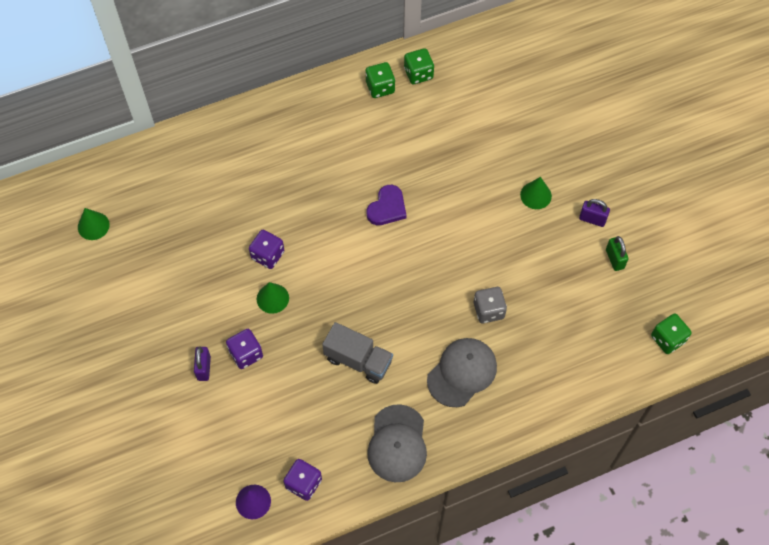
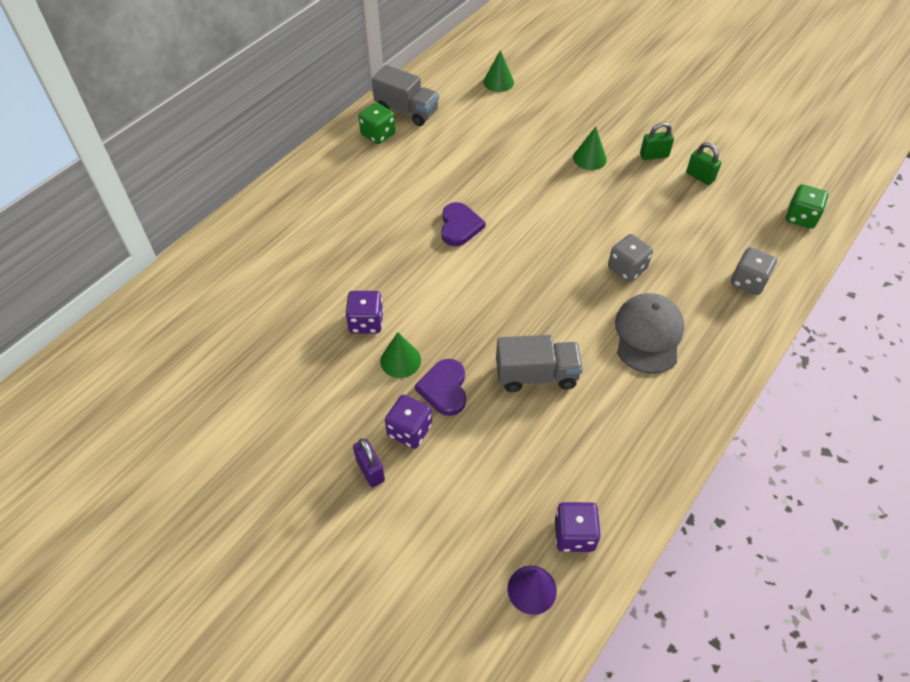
camera: 30 degrees left, 10 degrees down
(93, 226) = (139, 385): green cone -> green cone (498, 82)
(288, 336) = (444, 389): none -> purple heart
(397, 443) = (640, 436): grey cap -> none
(418, 74) = (406, 111): green dice -> grey truck
(574, 371) = (748, 281): none -> grey dice
(592, 219) = (654, 155): purple padlock -> green padlock

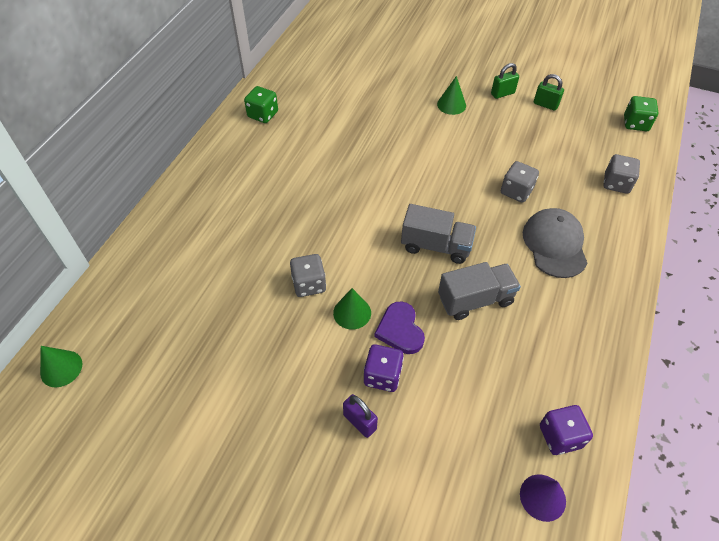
camera: 15 degrees left, 0 degrees up
(366, 322) = (309, 284): purple dice -> grey dice
(406, 111) = (281, 90): grey truck -> grey truck (436, 246)
(459, 226) = (362, 182): purple heart -> none
(498, 82) = (352, 53): green cone -> green cone (61, 368)

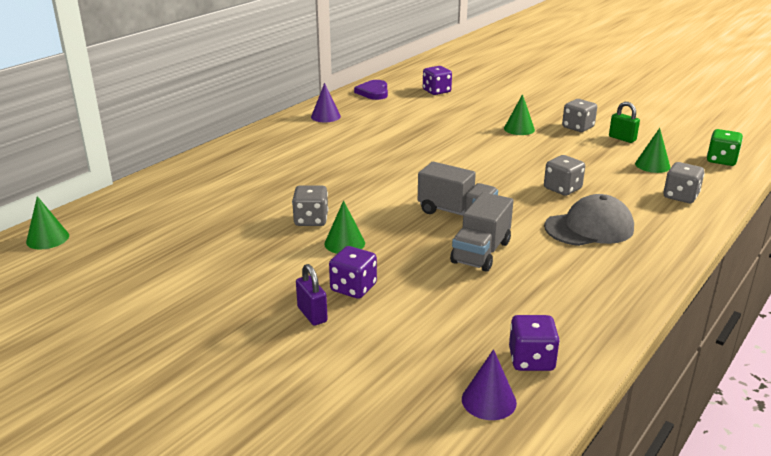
camera: 15 degrees right, 25 degrees down
(263, 114) = (325, 116): green dice -> purple cone
(356, 54) = (436, 91): none -> purple dice
(400, 330) = (389, 261): purple heart -> purple heart (373, 92)
(475, 300) = (481, 252): grey truck -> grey truck turned 120 degrees clockwise
(502, 93) = (578, 127): green padlock -> grey dice
(554, 244) = (589, 228): grey cap -> grey cap turned 60 degrees clockwise
(581, 141) = (652, 165): none -> green cone

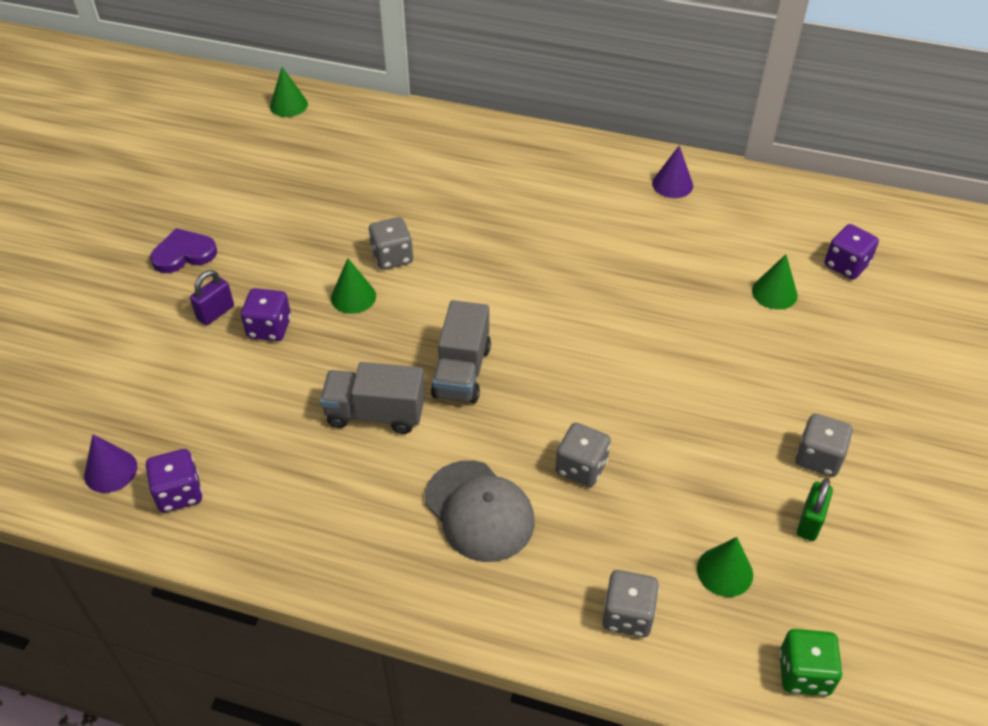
camera: 70 degrees right, 20 degrees up
(373, 92) = (790, 203): purple heart -> purple heart (184, 254)
(519, 129) = (763, 386): green cone -> green cone (774, 293)

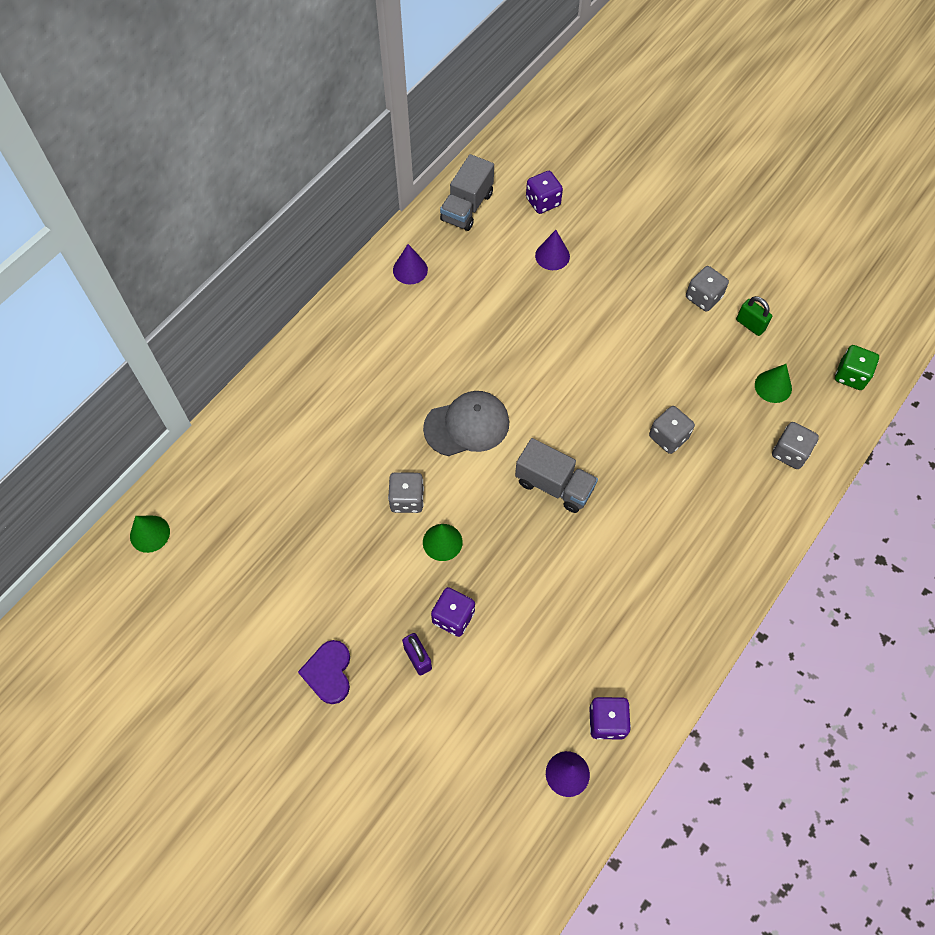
camera: 70 degrees left, 15 degrees up
(375, 413) = (575, 558): grey truck -> grey truck (467, 207)
(479, 511) = (686, 514): grey cap -> grey cap (467, 425)
(774, 293) = (552, 256): green cone -> purple cone

